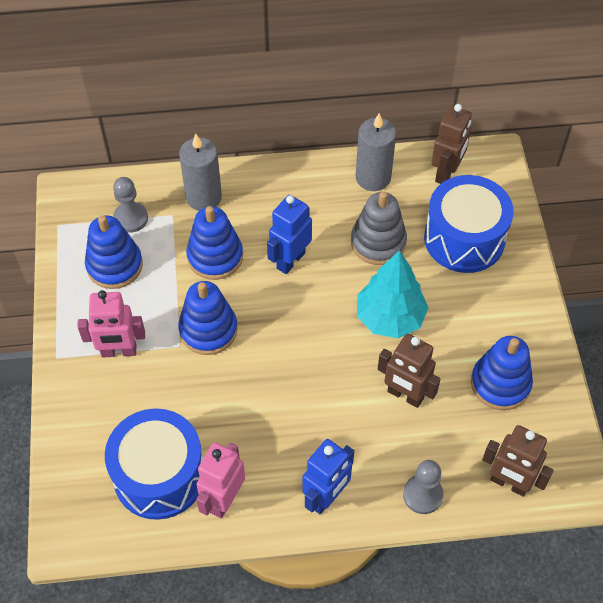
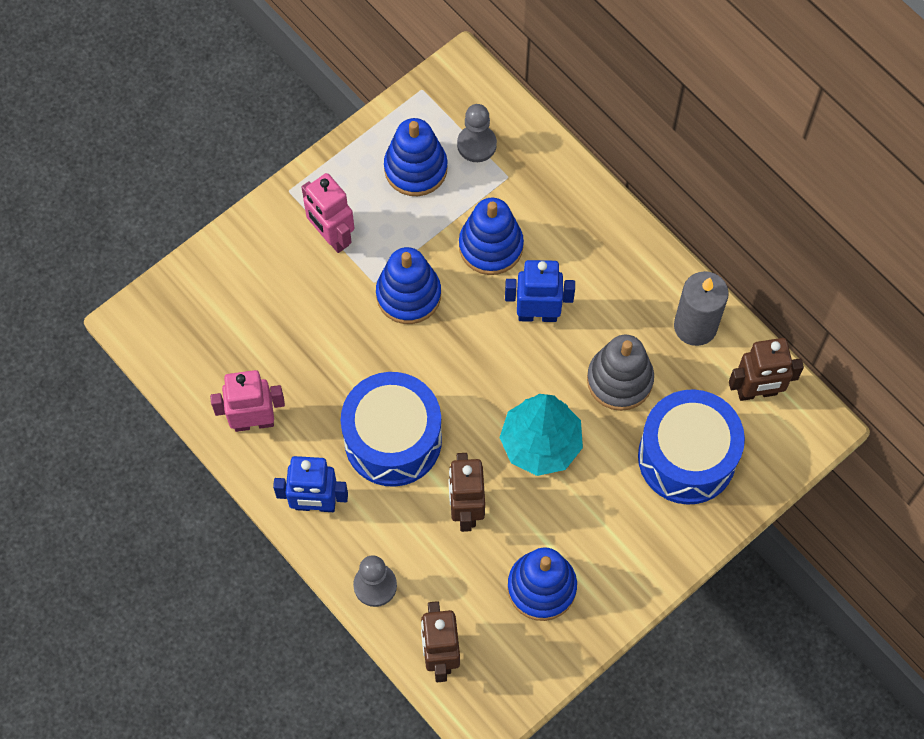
camera: 55 degrees right, 10 degrees up
(159, 475) = (239, 354): blue drum -> blue drum (393, 440)
(203, 197) = (549, 190): grey candle -> none

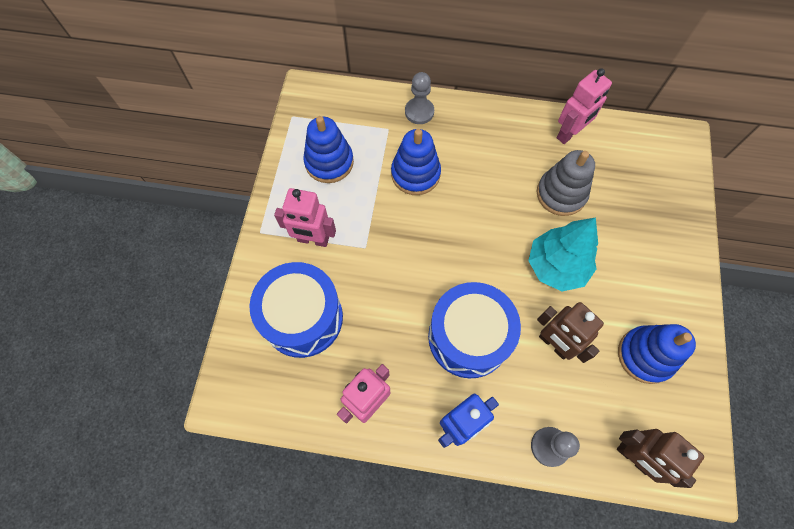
camera: 40 degrees left, 0 degrees up
(408, 295) = (393, 239): blue stacking toy -> none
(476, 144) = (353, 124): grey pawn -> grey pawn (419, 112)
(537, 314) = (479, 192): blue robot -> none
(686, 457) = (640, 208): blue drum -> blue drum (303, 318)
(695, 326) = (569, 134): grey candle -> pink robot
(757, 392) = (636, 144): brown robot -> none

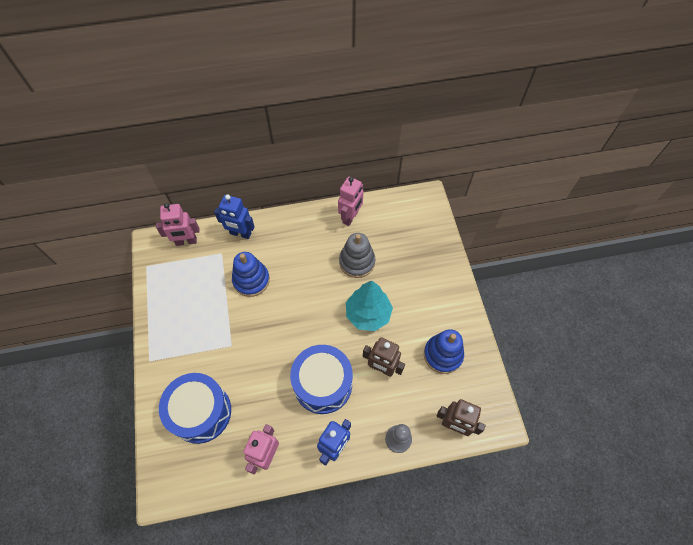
camera: 20 degrees left, 5 degrees down
(313, 240) = (191, 353): pink robot -> pink robot (186, 241)
(329, 162) = (185, 292): blue stacking toy -> none
(419, 112) = (240, 234): grey pawn -> blue robot

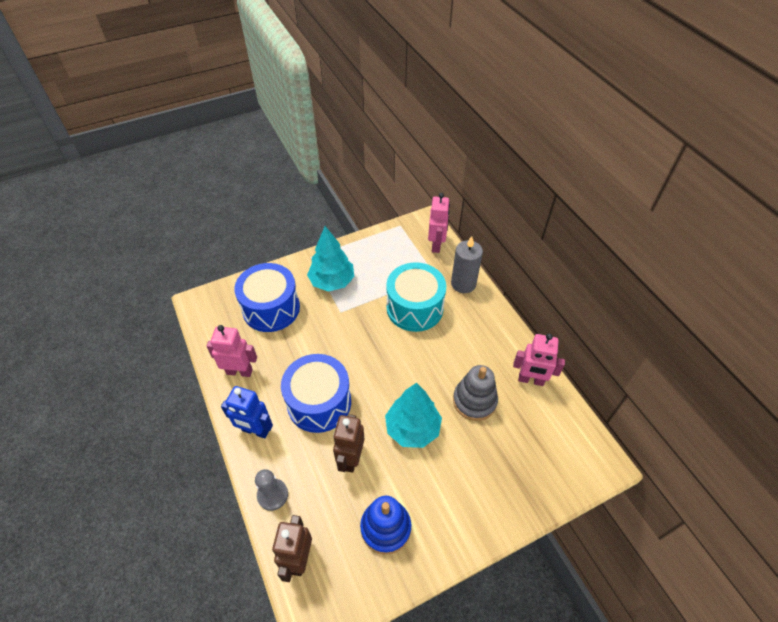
camera: 75 degrees right, 10 degrees down
(186, 241) = (436, 245): pink robot -> pink robot turned 150 degrees counterclockwise
(191, 346) = (332, 281): none -> turquoise tree
(240, 234) = (463, 284): blue robot -> grey candle
(251, 280) = (414, 308): blue stacking toy -> turquoise drum

